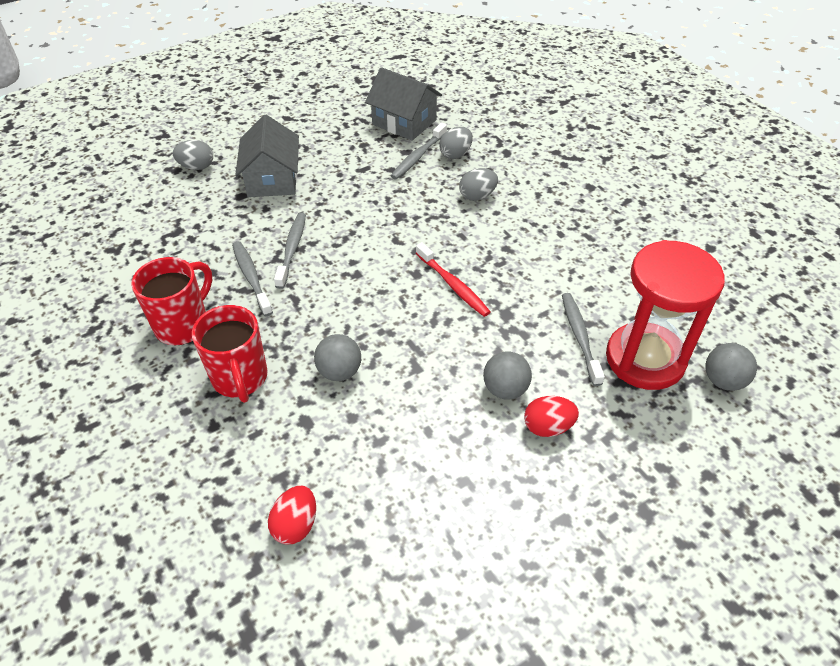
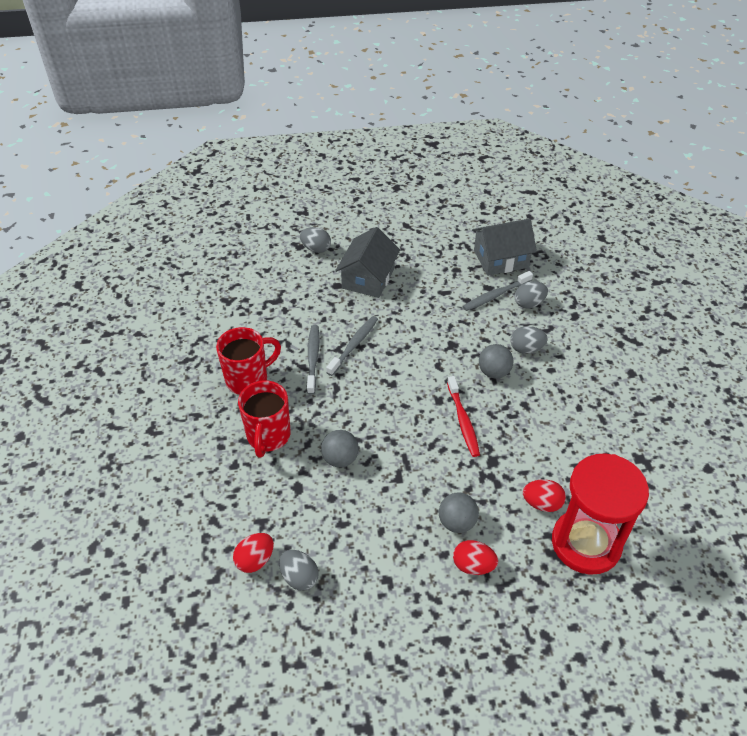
camera: 25 degrees right, 0 degrees up
(361, 522) = (299, 577): none -> grey egg
(404, 122) = (501, 259): grey house -> grey house turned 75 degrees counterclockwise
(579, 337) = (542, 503): grey toothbrush -> red egg
(723, 381) = (642, 588): grey ball -> grey ball (494, 372)

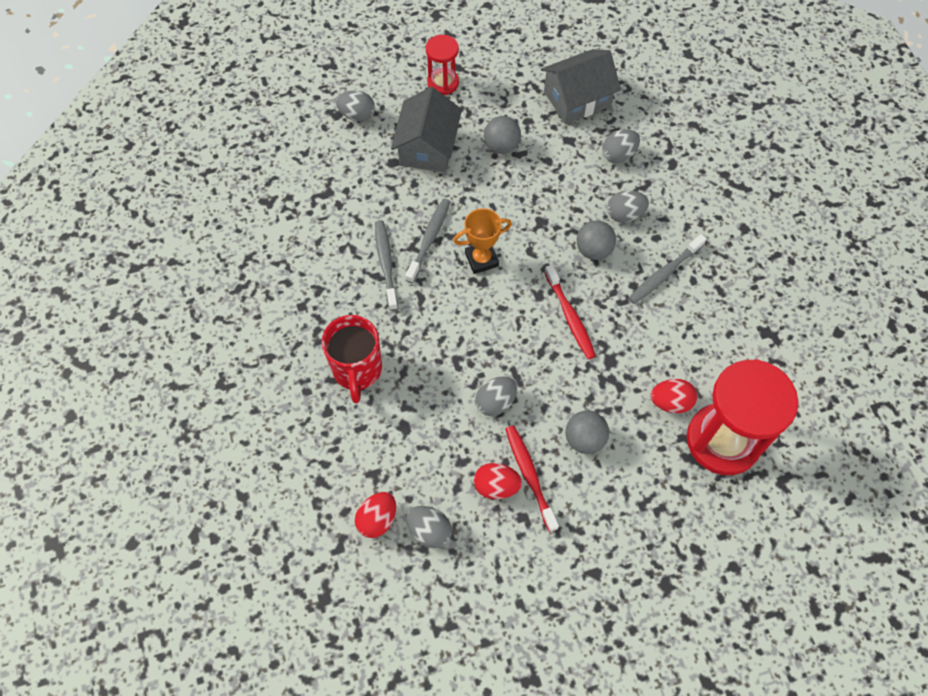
camera: 10 degrees left, 15 degrees up
(248, 379) = (317, 302): red mug -> none
(340, 459) = (444, 385): grey ball -> grey ball (501, 146)
(383, 479) = (495, 402): none -> grey egg
(391, 234) = (443, 83): none -> red hourglass
(395, 366) = (481, 259): none -> orange trophy
(400, 545) = (529, 475): none -> red toothbrush
(473, 565) = (610, 486): red egg -> red egg (496, 486)
(495, 295) = (579, 149): grey toothbrush -> grey toothbrush (664, 274)

